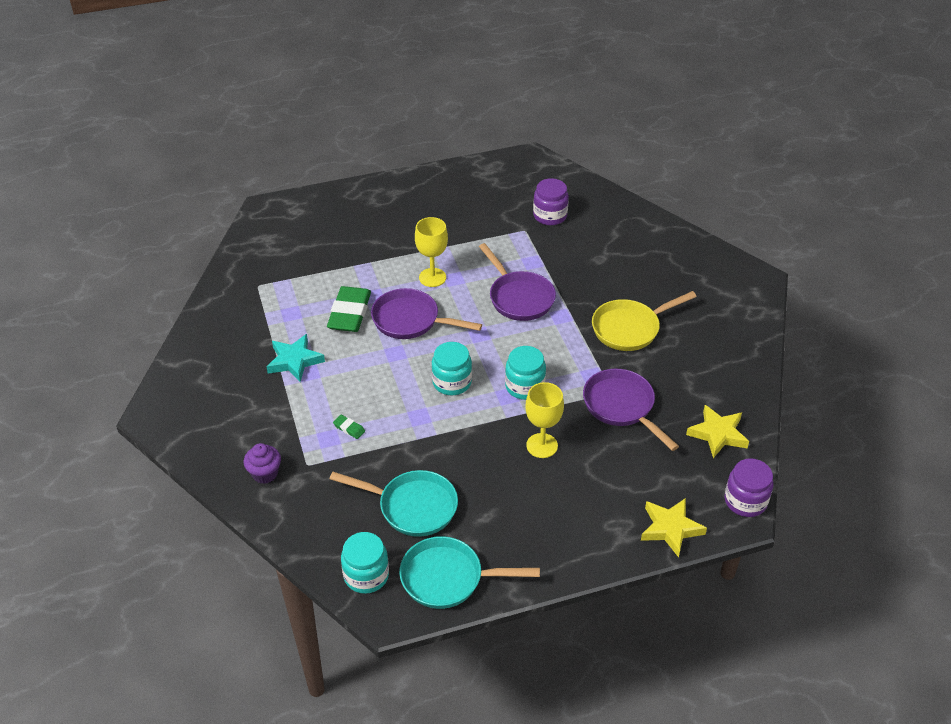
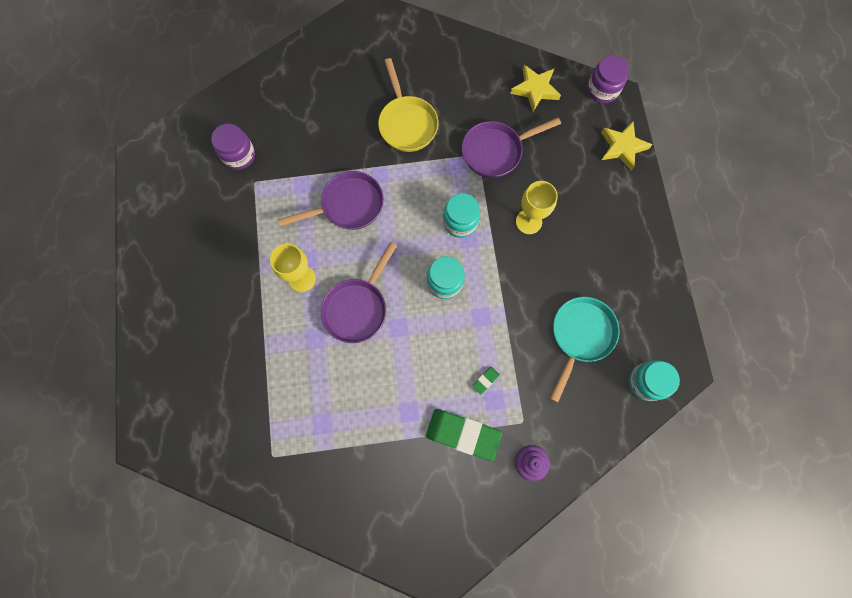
camera: 80 degrees left, 30 degrees up
(294, 361) = (391, 424): turquoise star -> none
(350, 313) = (335, 364): green eraser -> green eraser (463, 434)
(448, 578) = (653, 318): turquoise pan -> none

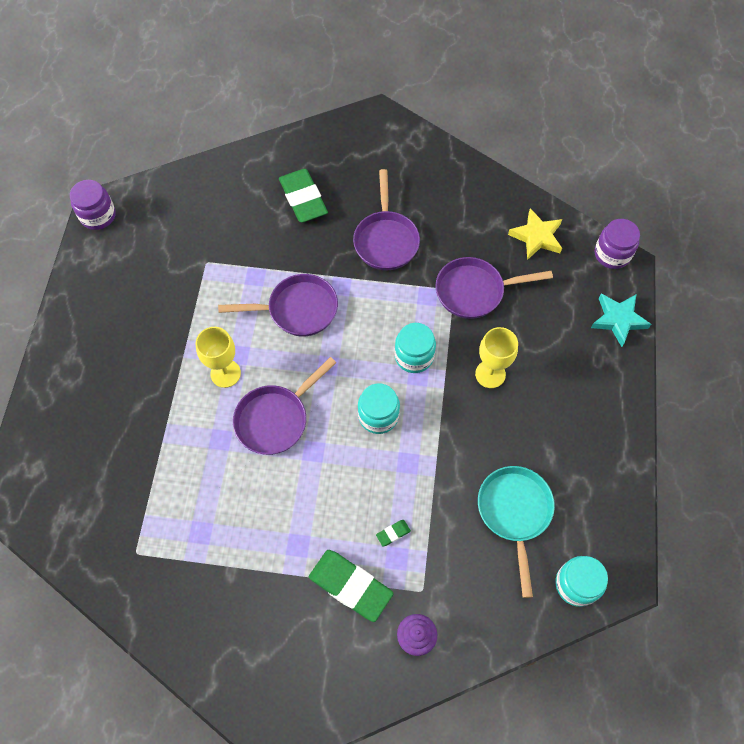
camera: 15 degrees right, 10 degrees down
(239, 155) = (199, 232): purple jar -> purple jar (98, 215)
(323, 102) = (303, 198): none -> green eraser
(407, 123) = (386, 240): yellow pan -> purple pan
(580, 335) = (514, 512): turquoise pan -> turquoise pan turned 45 degrees counterclockwise
(622, 147) = (618, 320): yellow star -> turquoise star

